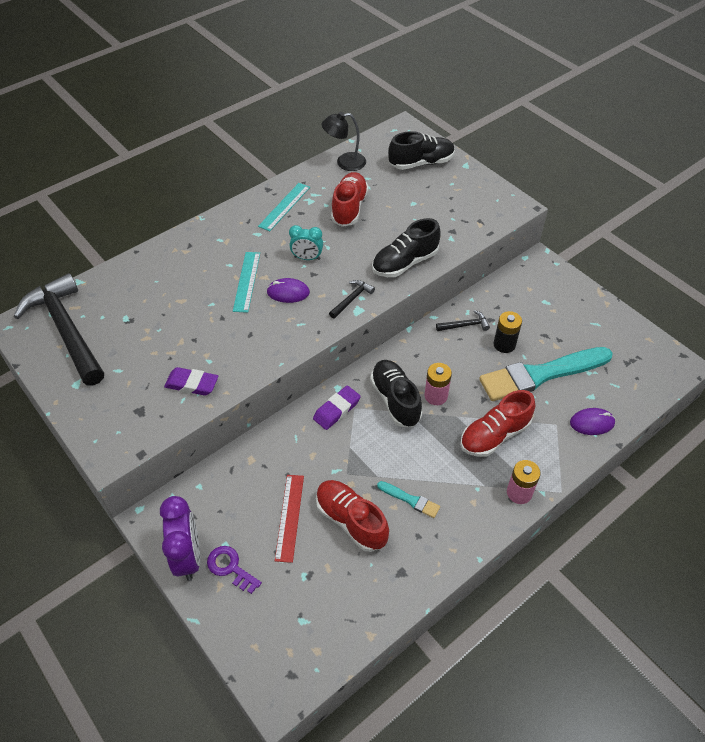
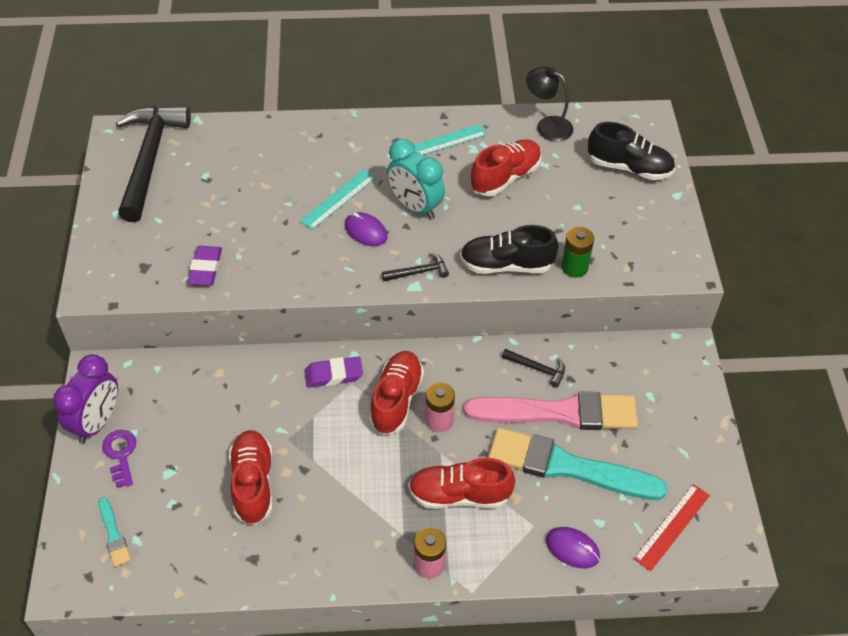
camera: 35 degrees right, 0 degrees up
(192, 384) = (205, 269): purple eraser -> purple eraser turned 45 degrees clockwise
(289, 517) = (205, 444): red ruler -> red ruler (672, 526)
(307, 258) = (415, 207): turquoise clock -> turquoise clock, size x1.60
(395, 400) = (396, 400): black shoe -> red shoe
(410, 500) = (322, 501): turquoise brush -> turquoise brush (114, 535)
(448, 241) = (574, 267): none -> green battery
(504, 344) = (559, 413): black battery -> pink brush

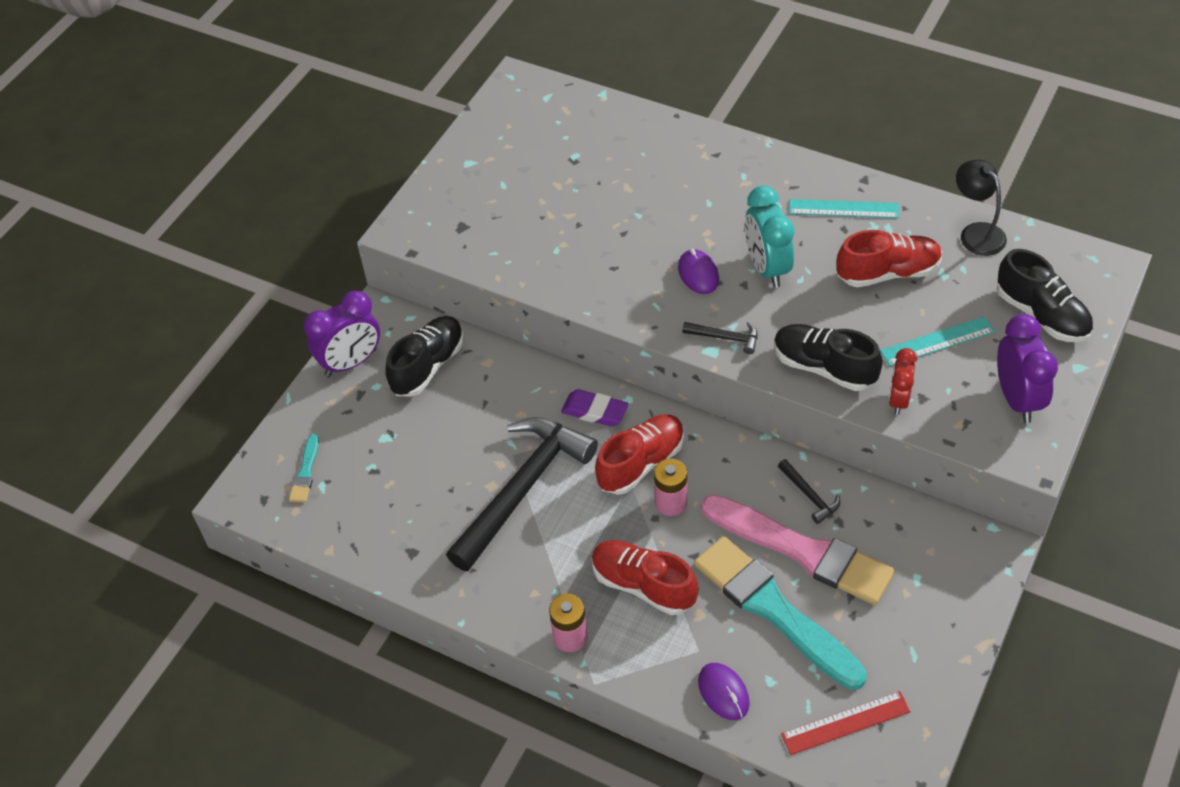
camera: 35 degrees right, 0 degrees up
(120, 454) = (354, 401): purple key -> none
(149, 160) = (531, 120): black hammer -> black hammer (522, 489)
(169, 397) = (428, 366): none -> black shoe
(205, 269) = (517, 251): purple eraser -> none
(253, 483) = (454, 482): red shoe -> none
(338, 199) = (692, 229): turquoise ruler -> turquoise ruler (937, 341)
(574, 267) = (898, 400): green battery -> red clock
(652, 233) = (1017, 399): none -> purple clock

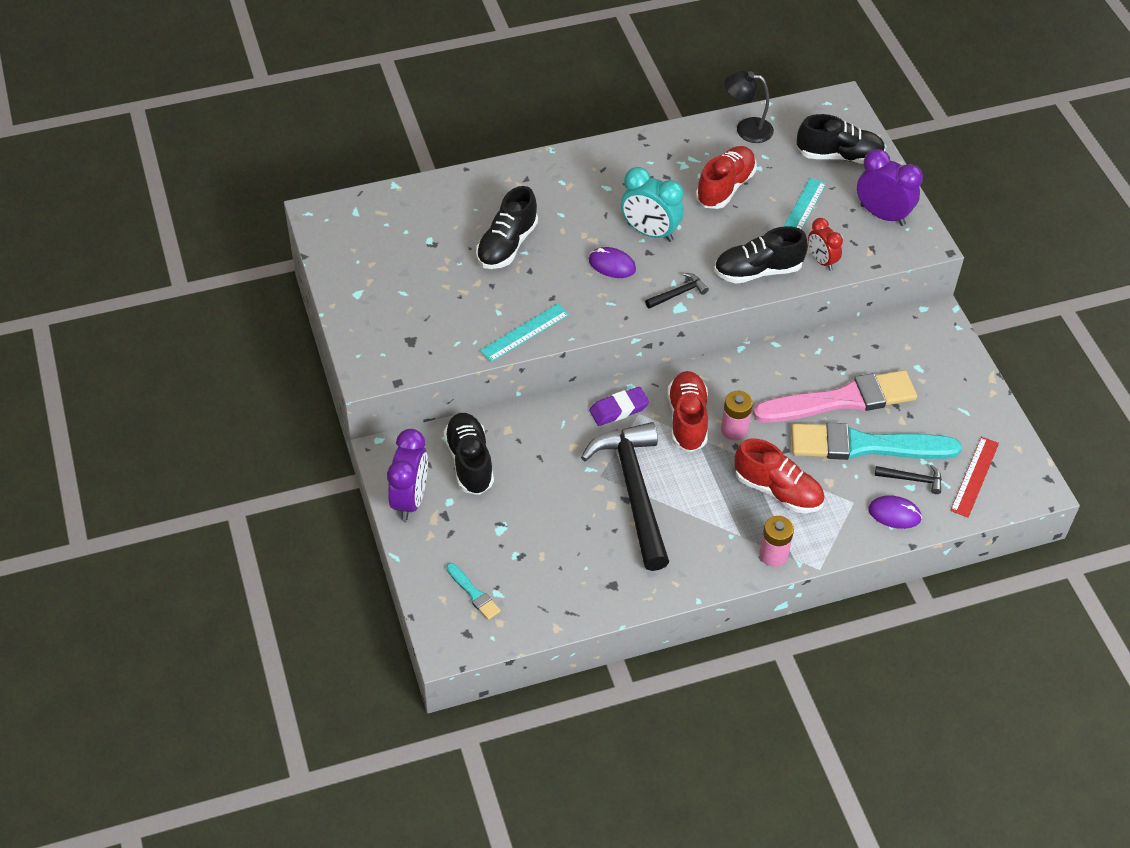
camera: 50 degrees left, 0 degrees up
(631, 199) = (507, 245): none -> black shoe
(643, 585) = (778, 490): red shoe -> red shoe turned 135 degrees counterclockwise
(809, 495) = (807, 364): black hammer -> black hammer (912, 479)
(843, 209) = (651, 164): turquoise ruler -> turquoise ruler (525, 333)

